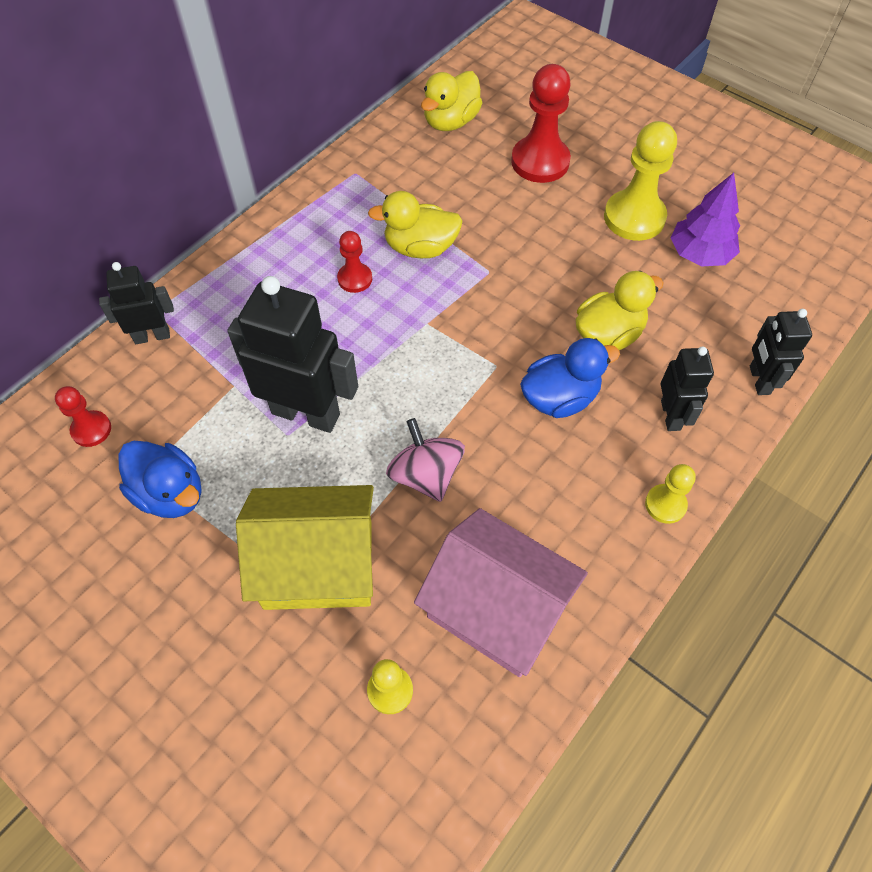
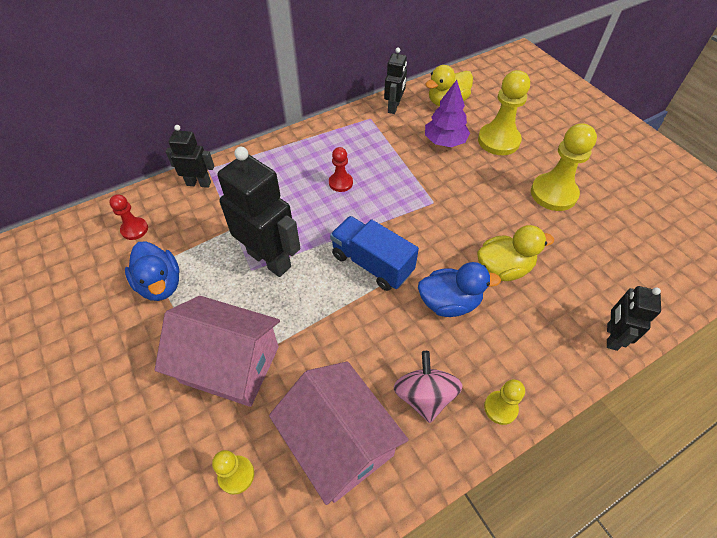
camera: 20 degrees right, 5 degrees down
(318, 564) = (230, 364): yellow house -> pink house
(420, 248) = (392, 174): yellow duck -> none
(426, 475) = (330, 326): pink spinning top -> pink spinning top (424, 396)
(444, 377) = (372, 263): none -> blue truck
(540, 162) = (498, 141): red pawn -> yellow pawn
(671, 415) = (530, 341): black robot -> black robot (394, 107)
(700, 254) = (595, 231): purple tree -> purple tree (445, 141)

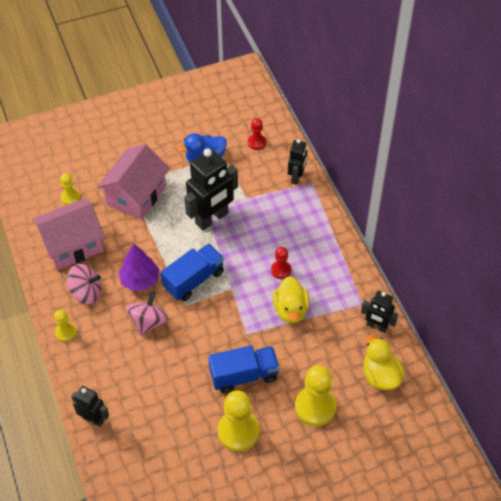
camera: 100 degrees right, 0 degrees up
(445, 141) = (320, 359): purple tree -> purple tree (140, 280)
(449, 302) = (148, 322): blue duck -> pink spinning top
(487, 197) = (244, 375): none -> blue truck
(503, 268) = (169, 366): yellow duck -> yellow duck (291, 310)

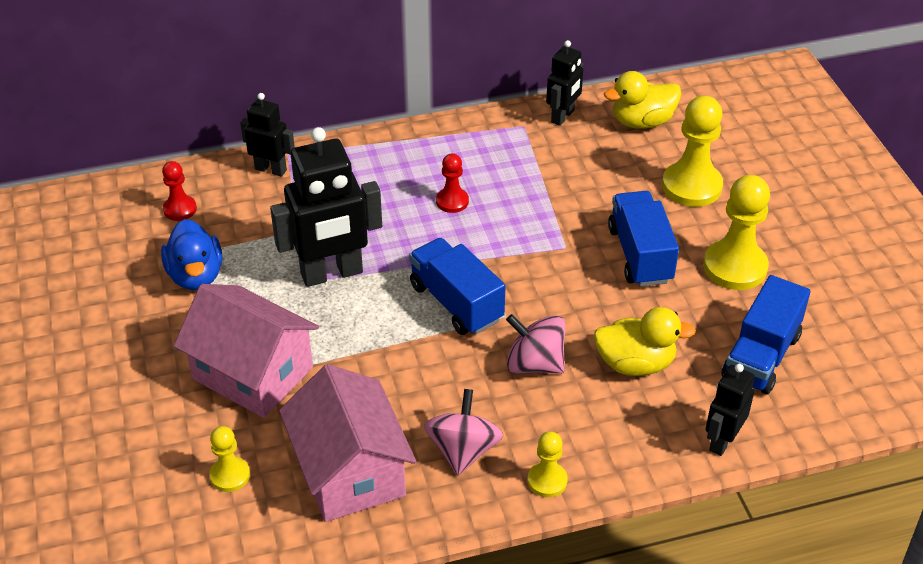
camera: 85 degrees left, 10 degrees down
(140, 280) = (446, 373): purple tree -> none
(160, 443) = (761, 356): none -> blue truck
(212, 218) = (332, 274): black robot -> black robot turned 105 degrees clockwise
(291, 310) = (527, 197): yellow duck -> yellow duck (635, 363)

